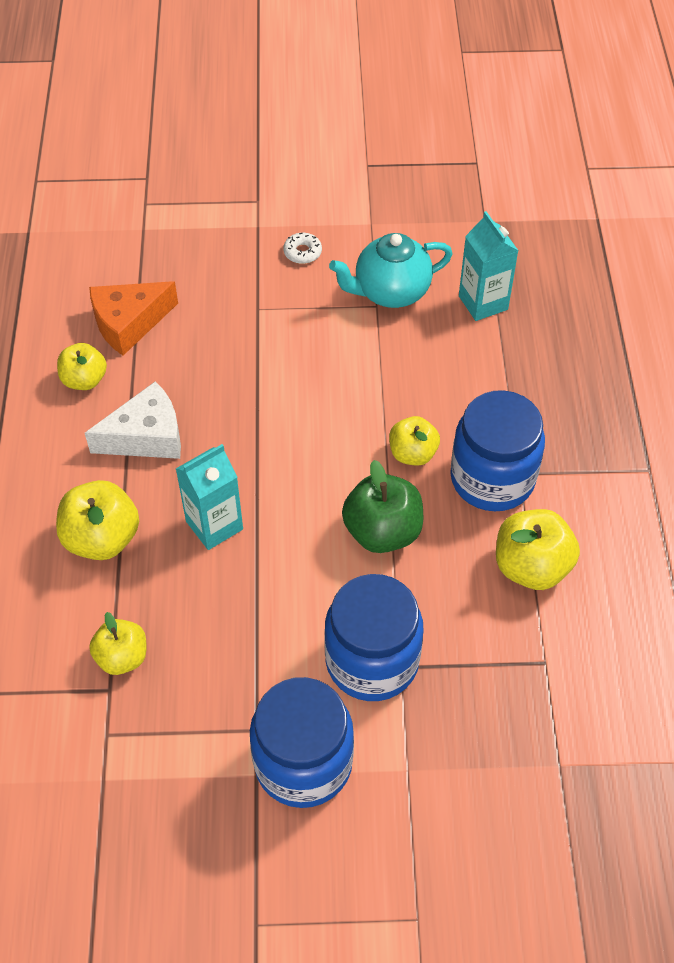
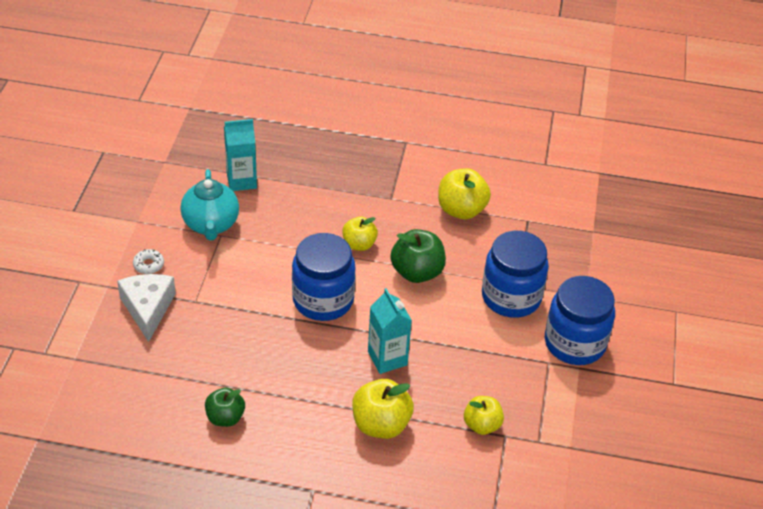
camera: 80 degrees left, 10 degrees down
(84, 380) = (225, 418): yellow apple -> green apple
(129, 323) = (177, 382): orange cheese -> none
(146, 436) = (295, 386): white cheese -> white cheese (148, 309)
(492, 478) = (391, 211): blue jar -> blue jar (323, 300)

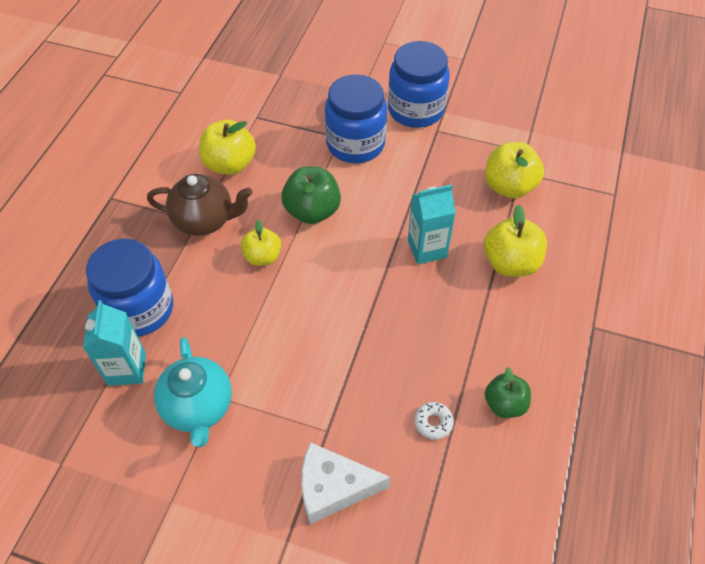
camera: 80 degrees left, 10 degrees up
(148, 265) = (256, 486): white donut -> white donut (433, 422)
(211, 225) = (198, 408): turquoise teapot -> turquoise teapot turned 75 degrees clockwise
(323, 300) = (341, 297): blue jar -> blue jar (140, 309)
(392, 203) = (205, 220): none -> brown teapot
(482, 425) = (509, 187): yellow apple -> yellow apple, size x1.52

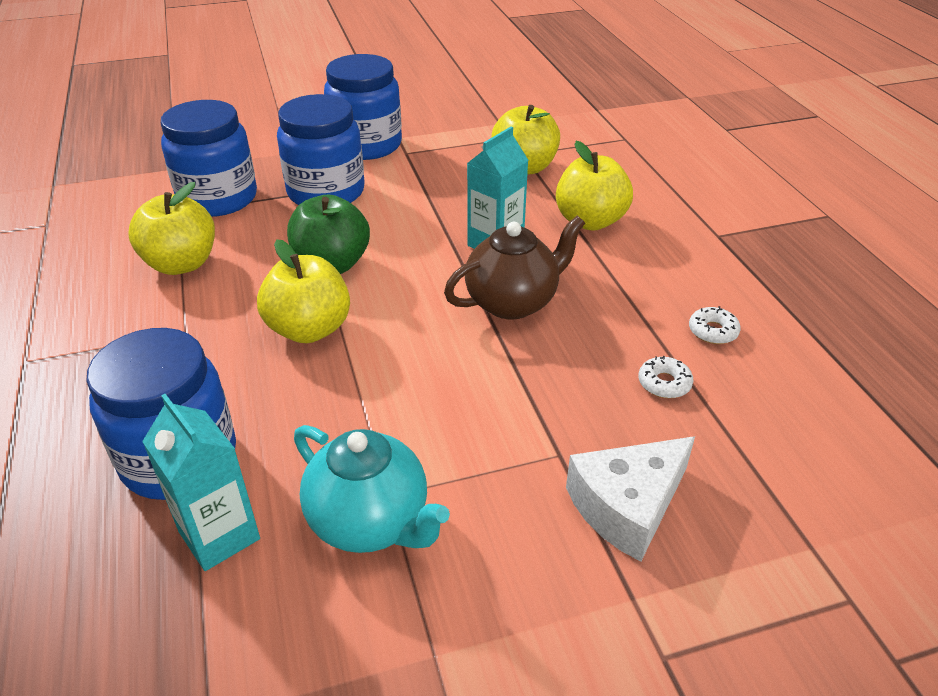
camera: 35 degrees left, 15 degrees down
(205, 220) = (195, 327): brown teapot -> brown teapot (513, 302)
(263, 257) = (309, 329): yellow apple -> yellow apple, size x1.52
(287, 117) = (218, 198): none -> blue jar
(504, 404) = (713, 331): green apple -> white donut

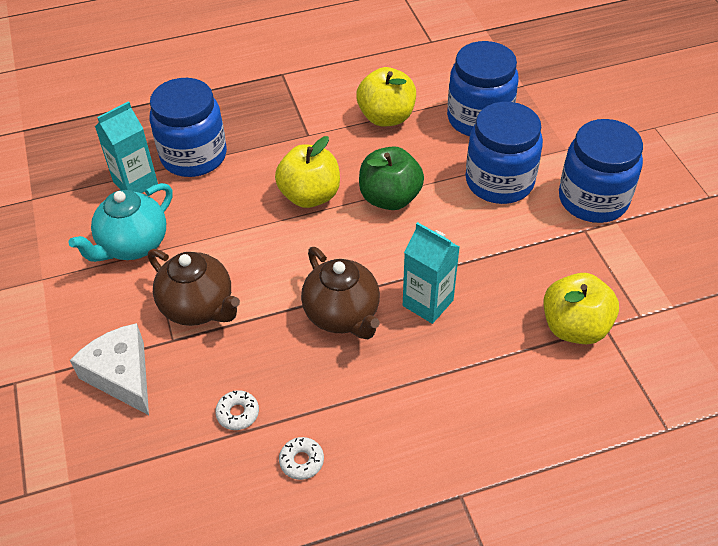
camera: 90 degrees right, 10 degrees up
(501, 430) = (198, 307): none -> brown teapot
(590, 221) = (475, 379): yellow apple -> none

